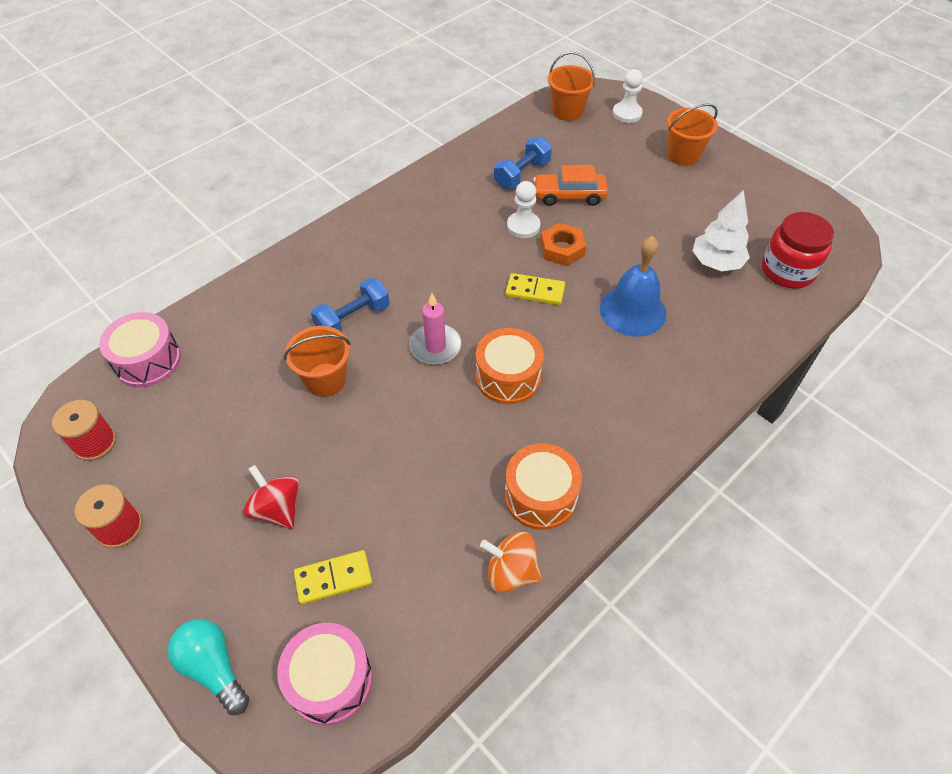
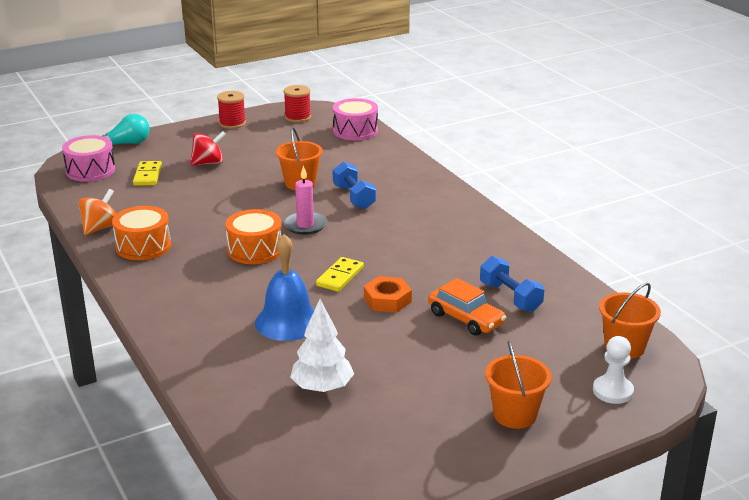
camera: 105 degrees right, 25 degrees down
(523, 226) = (429, 285): white pawn -> none
(569, 195) = (465, 319): orange car -> orange car turned 120 degrees clockwise
(787, 270) = (285, 435): red jar -> none

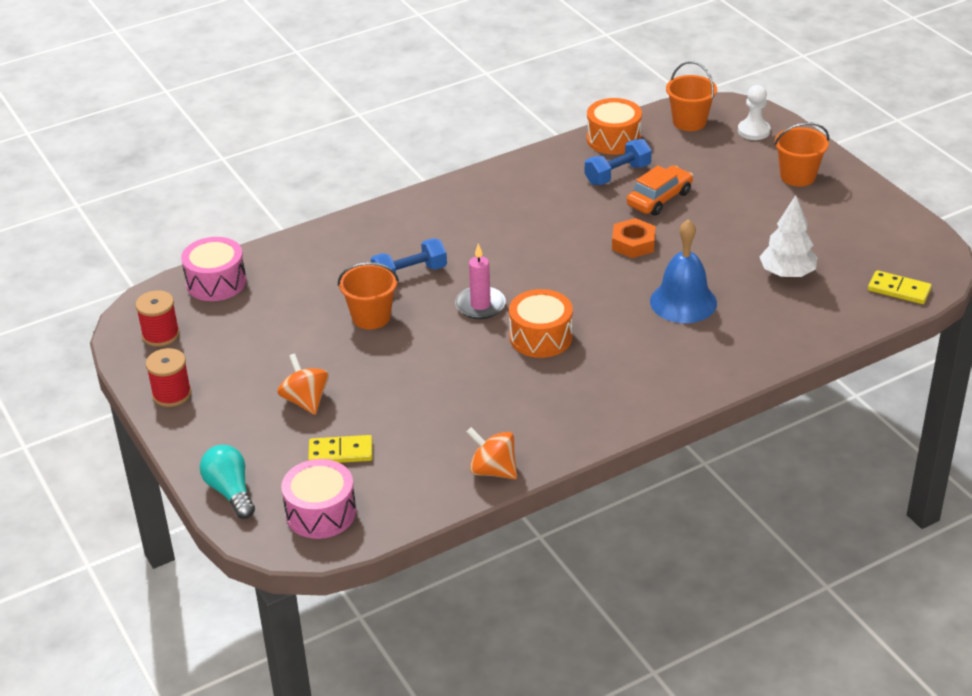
camera: 90 degrees left, 10 degrees up
(143, 246) = (538, 425): orange drum -> orange drum (613, 139)
(208, 163) = (305, 401): red spinning top -> orange spinning top
(340, 277) = (592, 274): yellow domino -> yellow domino (899, 290)

